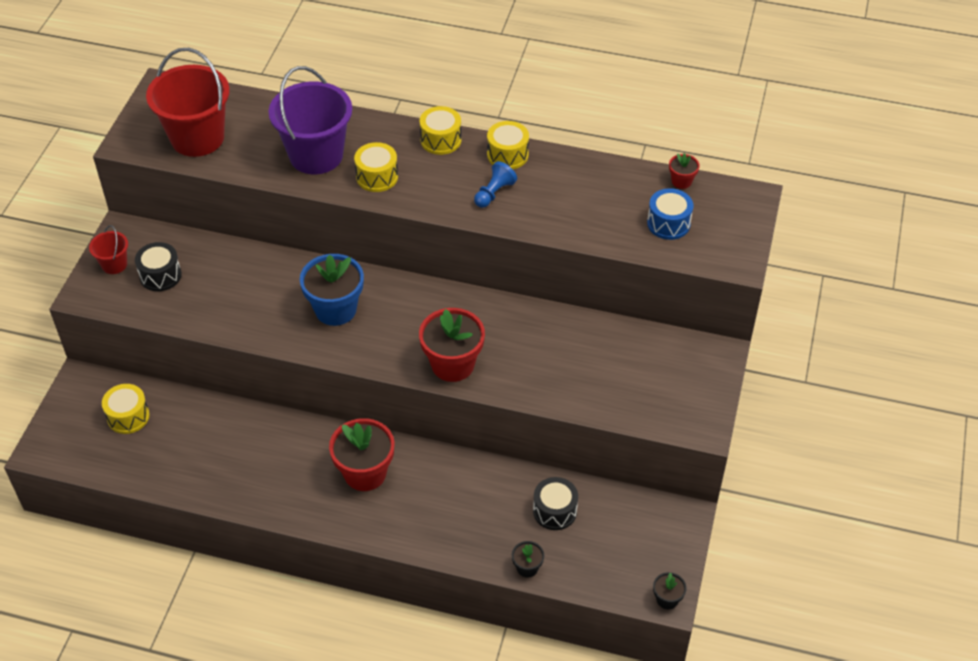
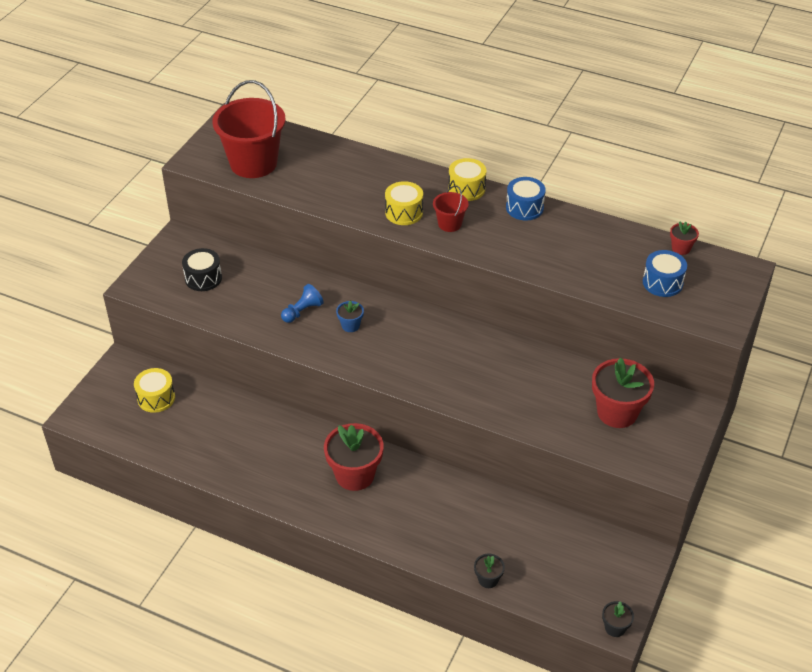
camera: 10 degrees right, 5 degrees down
(114, 264) = (165, 264): red bucket -> red bucket (449, 224)
(316, 155) = (353, 189): purple bucket -> none
(335, 309) = (350, 325): blue flower pot -> blue flower pot, size x0.48
(452, 364) = (446, 386): red flower pot -> red flower pot (617, 412)
(494, 193) = (506, 238): blue pawn -> blue pawn (302, 311)
(507, 155) = (524, 208): yellow drum -> blue drum
(554, 511) = (522, 533): black drum -> none

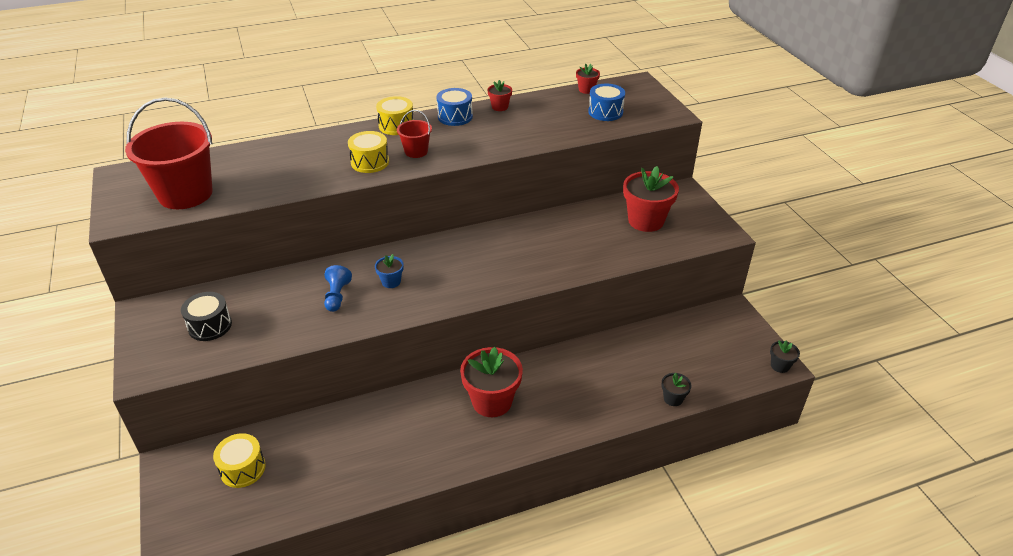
camera: 45 degrees left, 5 degrees down
(575, 220) = (500, 107): none -> red flower pot

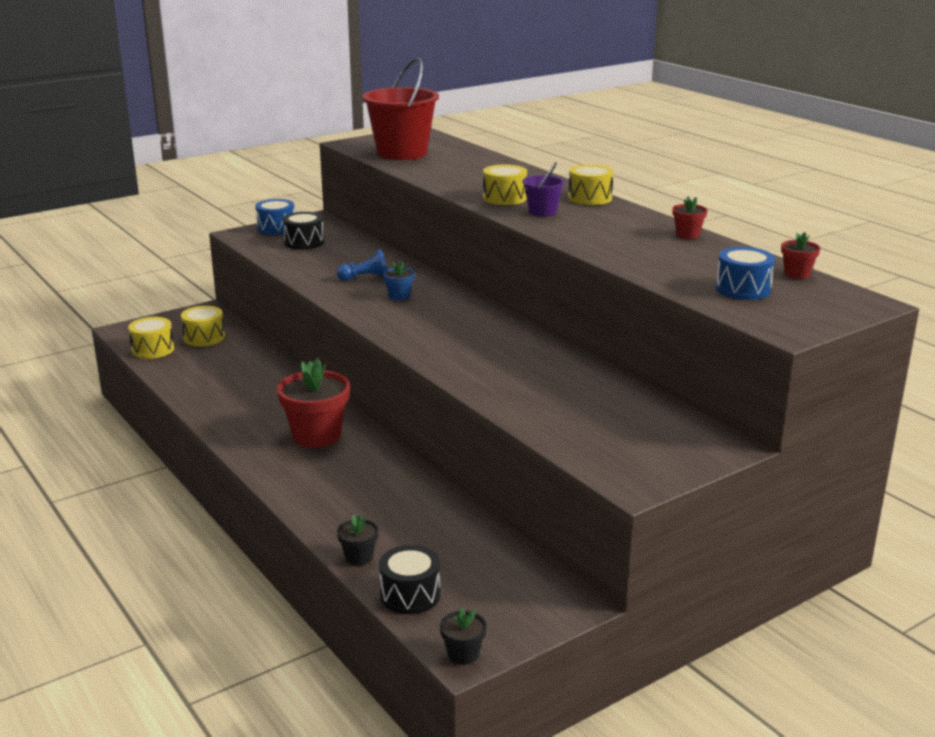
camera: 75 degrees right, 15 degrees down
(246, 517) = (153, 349): none -> yellow drum
(416, 151) = (542, 212): red bucket -> purple bucket
(455, 117) = (638, 218): blue drum -> blue drum (276, 228)
(646, 221) = (619, 422): red flower pot -> none
(719, 379) = (410, 595): none -> black drum

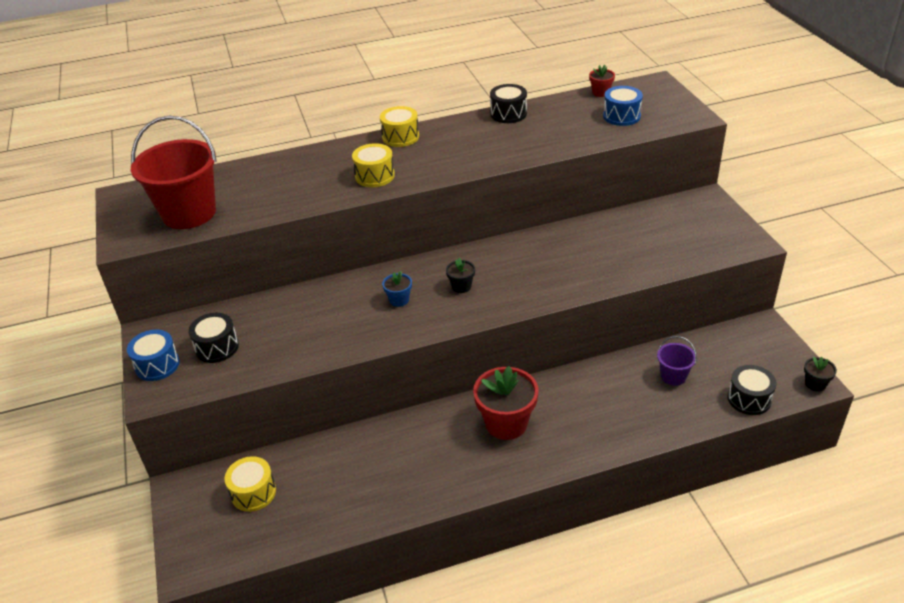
camera: 70 degrees left, 15 degrees up
(153, 349) = (259, 540): yellow drum -> none
(359, 557) = (699, 419): black flower pot -> black flower pot (461, 286)
(365, 278) = (344, 315): blue pawn -> none
(542, 212) = (422, 164): purple bucket -> purple bucket (673, 376)
(687, 235) = (508, 114): red flower pot -> black drum

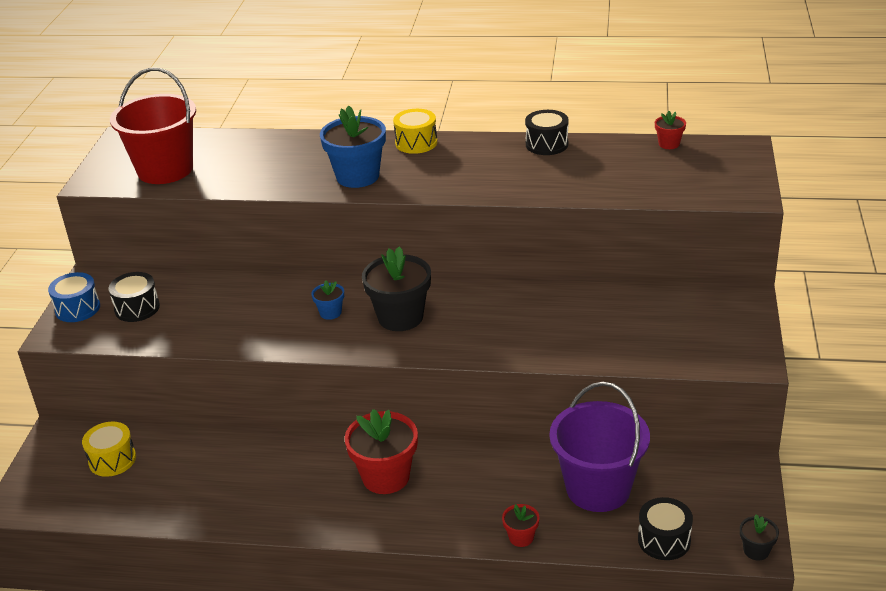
camera: 25 degrees right, 5 degrees down
(374, 176) = (357, 176): yellow drum -> blue flower pot
(461, 286) = (400, 317): black flower pot -> black flower pot, size x2.07
(621, 116) = (667, 175): blue drum -> none
(647, 434) = (521, 537): none -> red flower pot
(673, 376) = (598, 488): purple bucket -> purple bucket, size x2.11

